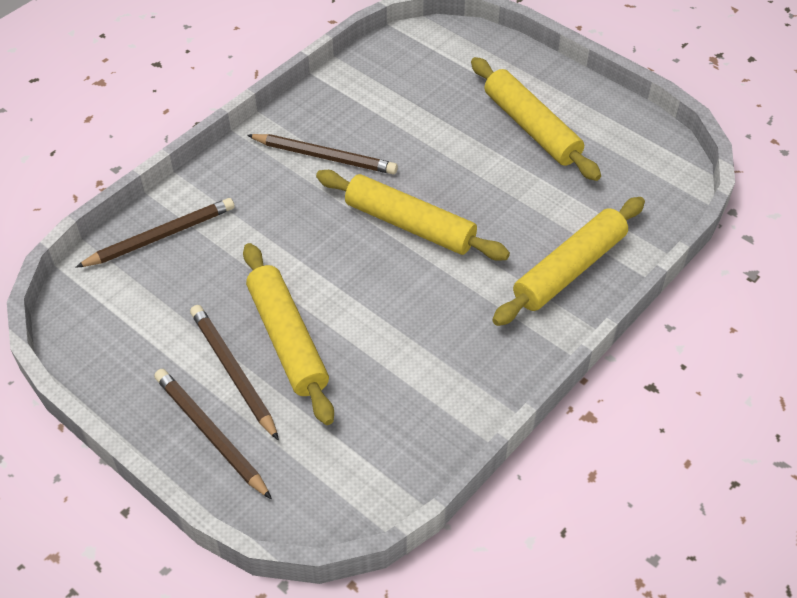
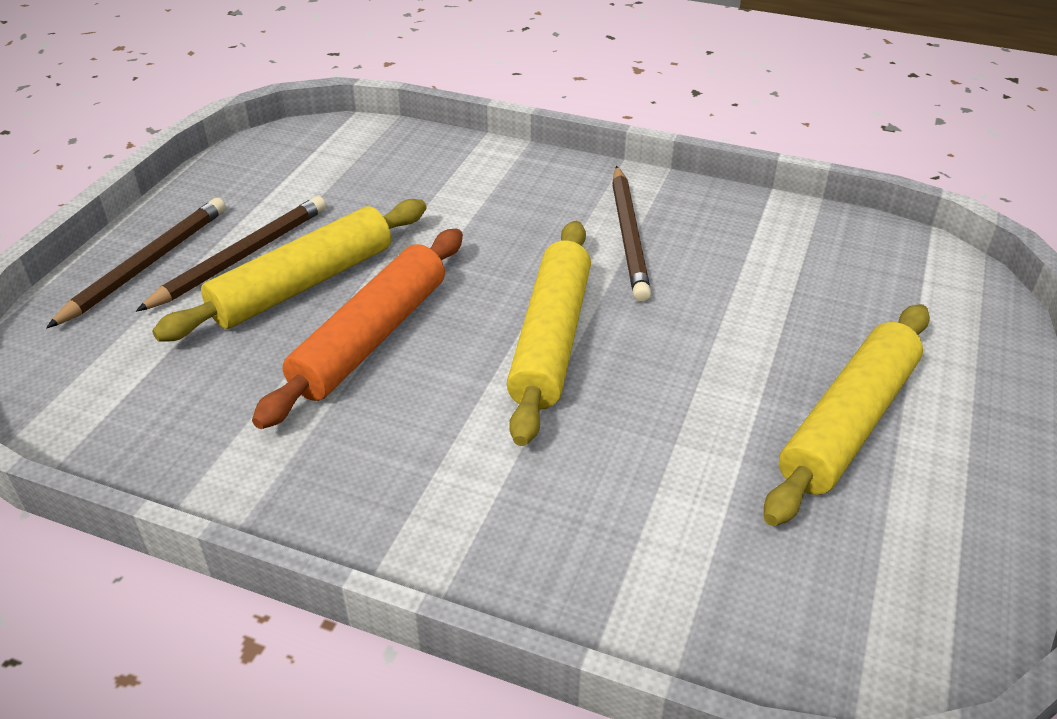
camera: 70 degrees right, 10 degrees down
(161, 236) = (426, 158): brown pencil -> none
(366, 312) = (371, 338): none -> orange rolling pin
(569, 269) = (554, 542): yellow rolling pin -> none

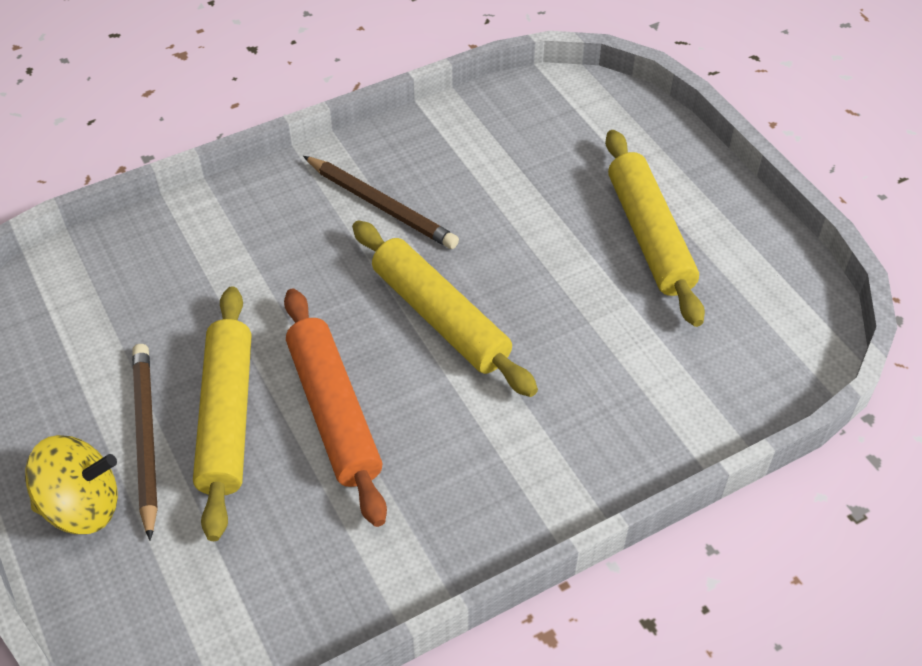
camera: 50 degrees left, 10 degrees up
(147, 264) = (82, 506): brown pencil -> yellow spinning top

